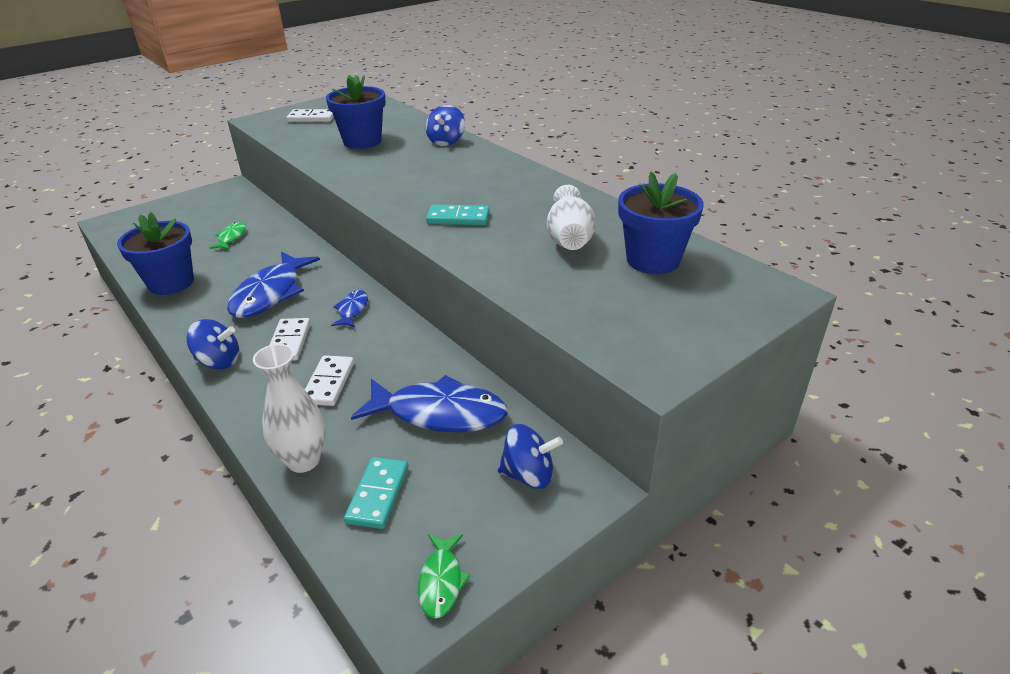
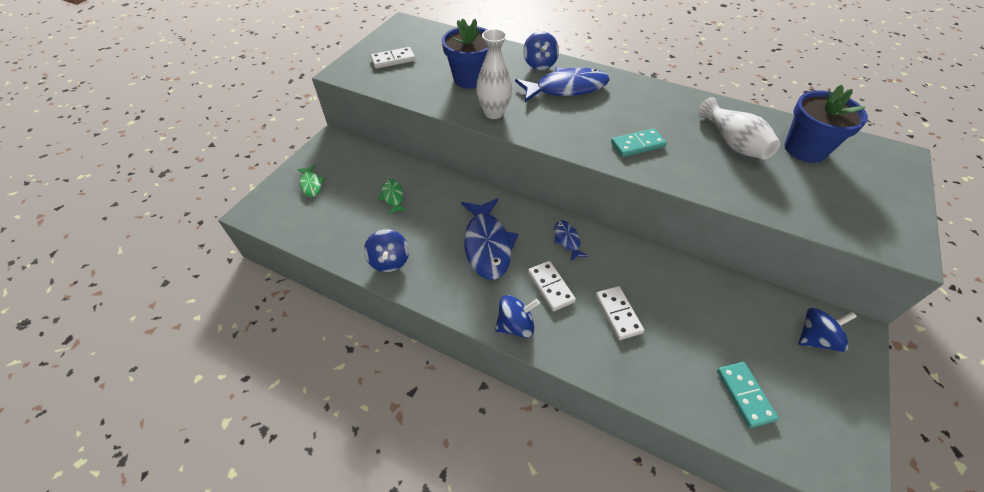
camera: 25 degrees left, 15 degrees up
(171, 283) = (389, 261): blue flower pot -> blue spinning top
(303, 460) = (669, 389): white vase -> white vase (494, 113)
(439, 413) = (717, 311): blue fish -> blue fish (566, 88)
(441, 581) = (845, 443): green fish -> green fish (311, 184)

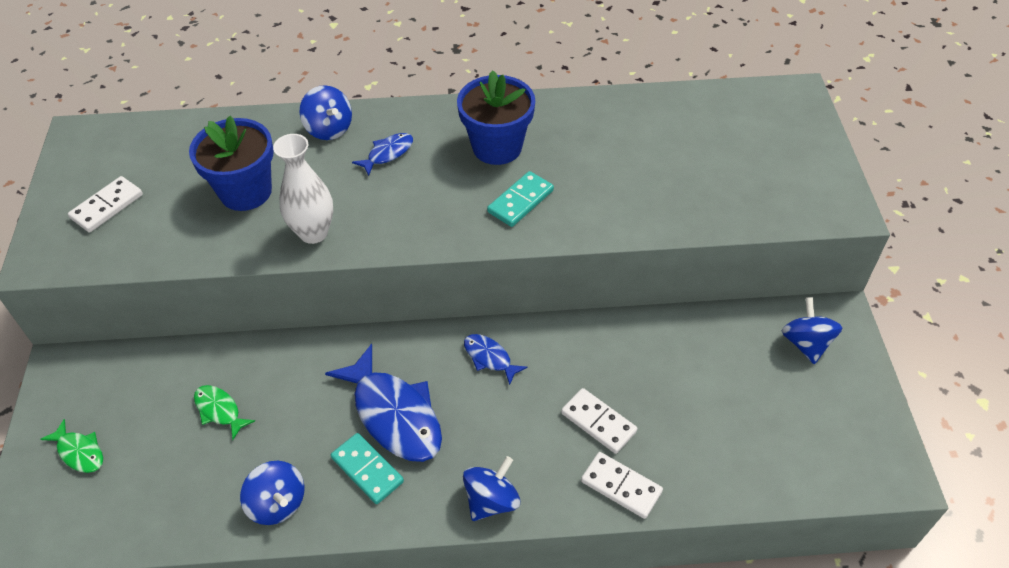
camera: 30 degrees left, 0 degrees up
(550, 287) = (504, 430): white domino -> white domino (621, 486)
(566, 88) = (387, 154): blue fish -> blue fish, size x0.49
(733, 143) = (624, 151): white vase -> none
(745, 395) = (769, 444): turquoise domino -> turquoise domino (367, 469)
(805, 149) = (702, 127): blue flower pot -> blue flower pot (497, 147)
(815, 338) = (806, 343): blue spinning top -> blue spinning top turned 45 degrees counterclockwise

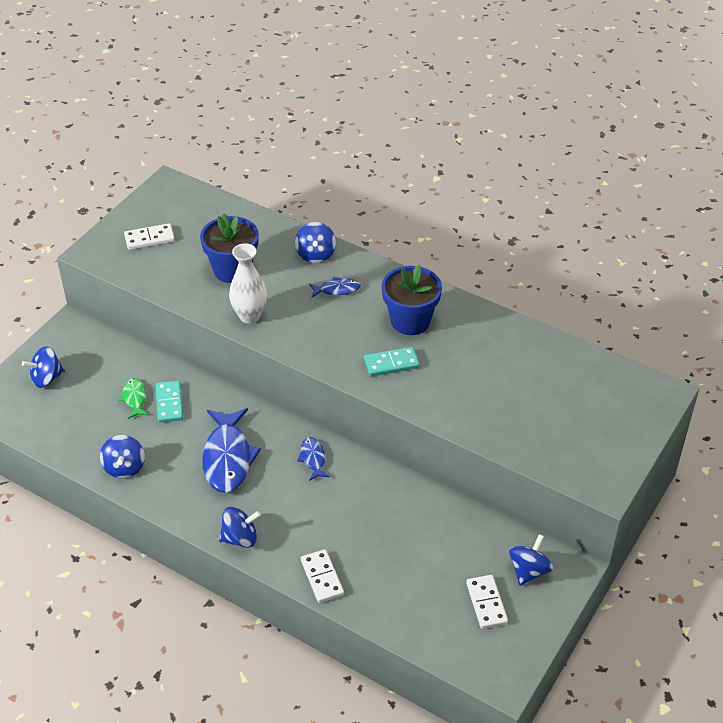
camera: 35 degrees right, 5 degrees down
(79, 452) = (46, 378): green fish -> blue spinning top
(367, 469) = (186, 479): turquoise domino -> turquoise domino (169, 403)
(598, 422) = (343, 534): white domino -> white domino (486, 603)

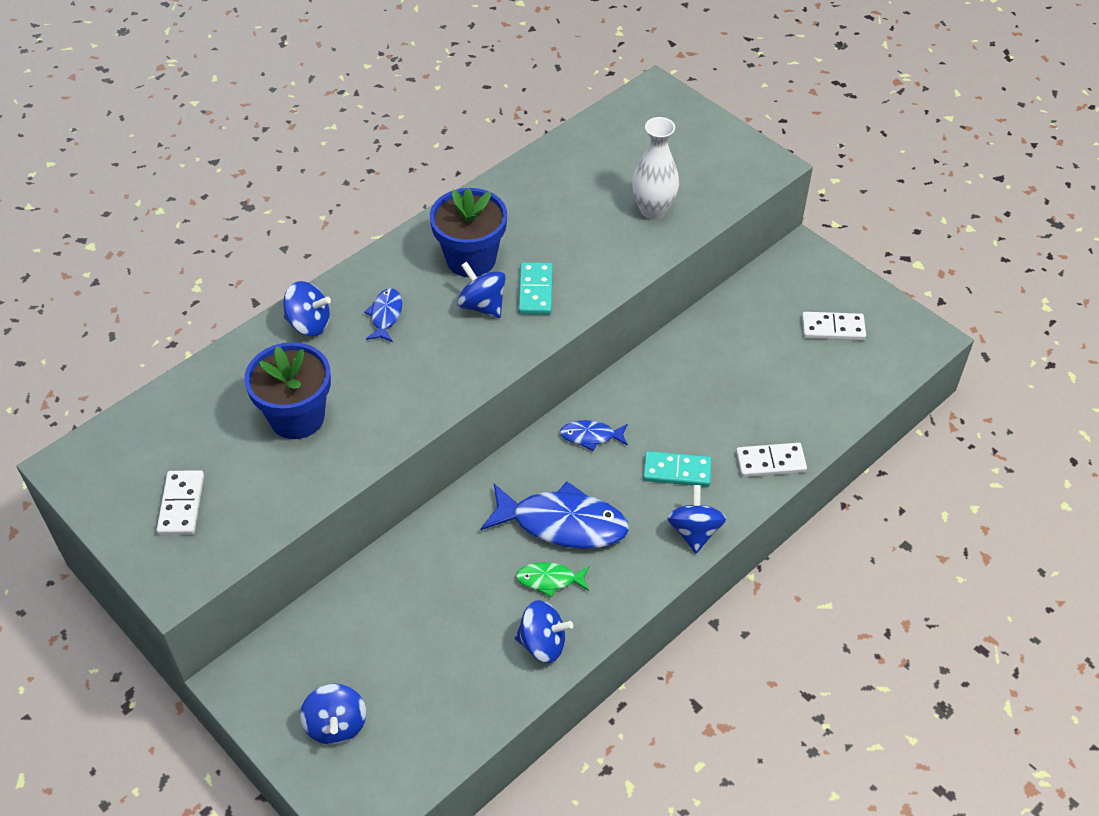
camera: 75 degrees left, 5 degrees up
(134, 398) = (419, 615): green fish -> green fish (549, 580)
(169, 403) = (444, 574): turquoise domino -> turquoise domino (677, 471)
(249, 316) = (396, 413): white vase -> white vase (653, 210)
(529, 571) = (798, 285): blue spinning top -> blue spinning top (482, 305)

